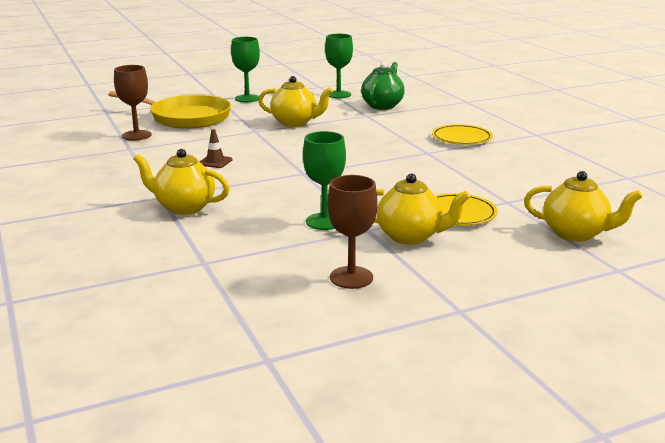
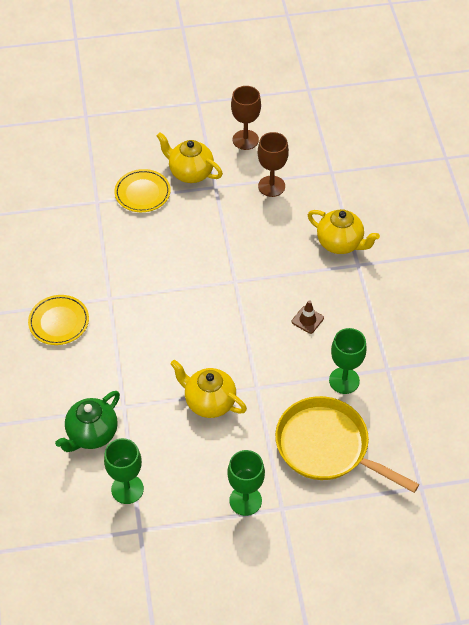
camera: 165 degrees left, 30 degrees up
(136, 135) = (382, 403): brown goblet -> brown goblet (271, 186)
(324, 221) = (241, 202): green goblet -> green goblet (344, 380)
(575, 234) = (80, 154): yellow teapot -> none

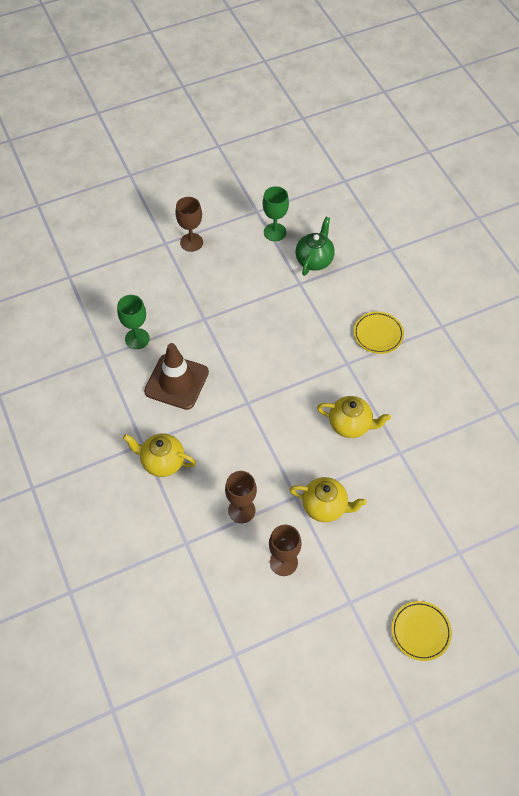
camera: 165 degrees right, 5 degrees up
(142, 193) = (361, 472): yellow plate -> yellow plate (420, 631)
(209, 402) = (237, 300): yellow teapot -> yellow teapot (350, 425)
(245, 500) = (191, 242): green goblet -> brown goblet
(307, 320) = (176, 382): brown traffic cone -> brown traffic cone, size x2.41
(327, 447) = (141, 288): yellow pan -> none

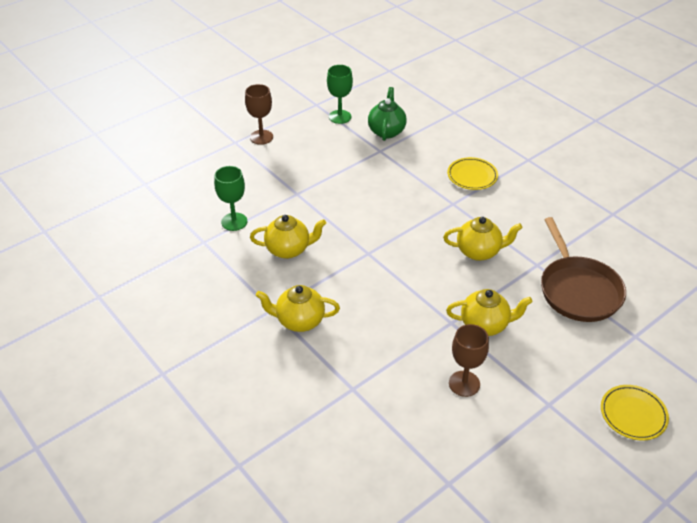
camera: 15 degrees left, 15 degrees down
(176, 382) = (288, 249): brown traffic cone -> yellow teapot
(241, 510) = (400, 346): brown goblet -> none
(426, 490) = (578, 290): none -> brown pan

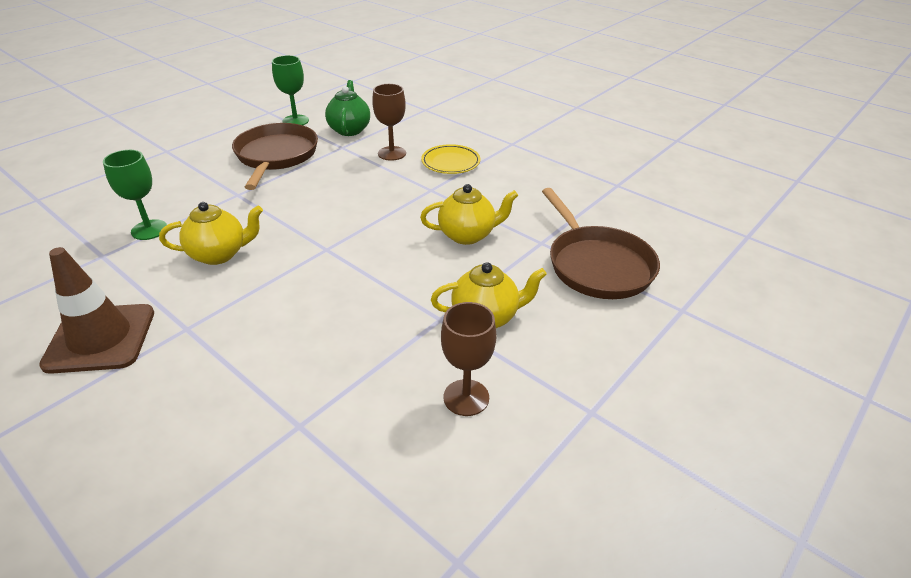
camera: 10 degrees left, 5 degrees down
(216, 310) = (100, 338): none -> brown traffic cone
(261, 137) = (199, 144): brown goblet -> brown goblet (392, 153)
(299, 321) = (224, 339): yellow teapot -> none
(325, 156) = (276, 156): none -> brown pan
(633, 414) = (711, 411): yellow plate -> none

